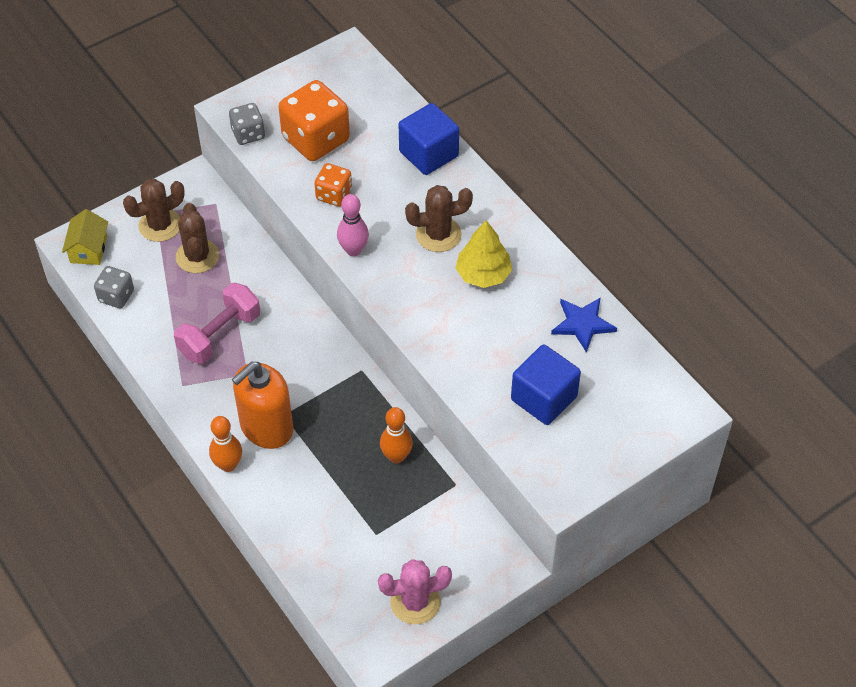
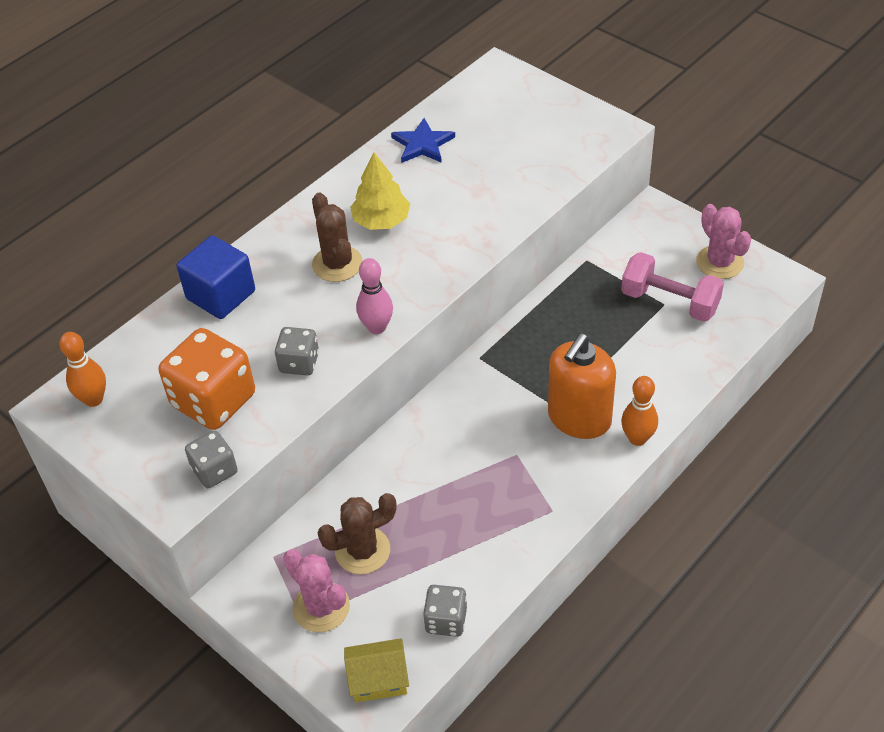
camera: 100 degrees left, 5 degrees down
(160, 225) = (321, 607): brown cactus -> pink cactus
(219, 335) = (472, 494): pink dumbbell -> pink dumbbell (669, 302)
(266, 427) = (579, 418): orange soap dispenser -> orange soap dispenser turned 90 degrees clockwise
(334, 195) = (299, 363): orange dice -> grey dice
(396, 456) = (573, 308): orange bowling pin -> orange bowling pin (93, 399)
(543, 398) = (517, 155): blue cube -> none

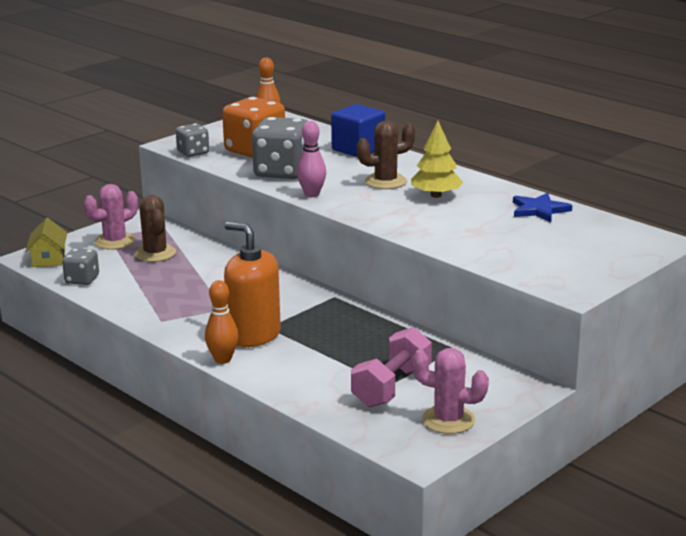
camera: 90 degrees right, 25 degrees down
(299, 363) = (282, 172): grey dice -> grey dice, size x1.83
(719, 262) = (448, 420): pink cactus -> pink cactus turned 45 degrees clockwise

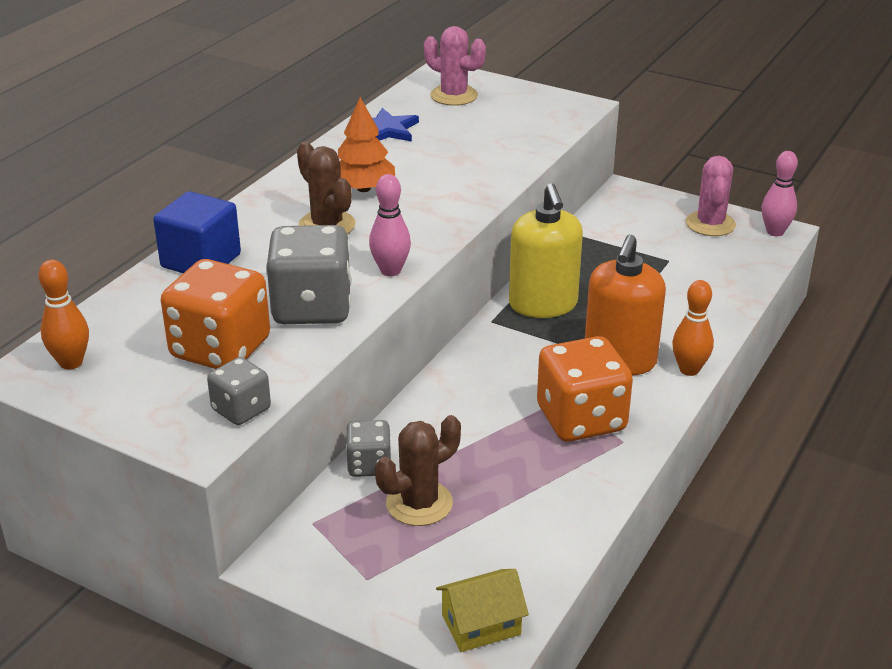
camera: 105 degrees left, 10 degrees up
(82, 280) = (541, 556): grey dice -> grey dice (369, 465)
(115, 241) = (387, 563): pink cactus -> pink cactus (454, 96)
(195, 310) = (581, 419): none -> orange dice
(346, 318) = (543, 304): none -> yellow soap dispenser
(391, 387) = (674, 258): pink dumbbell -> none
(418, 453) = (775, 232): none -> pink bowling pin
(436, 195) = (363, 188): yellow tree -> orange tree

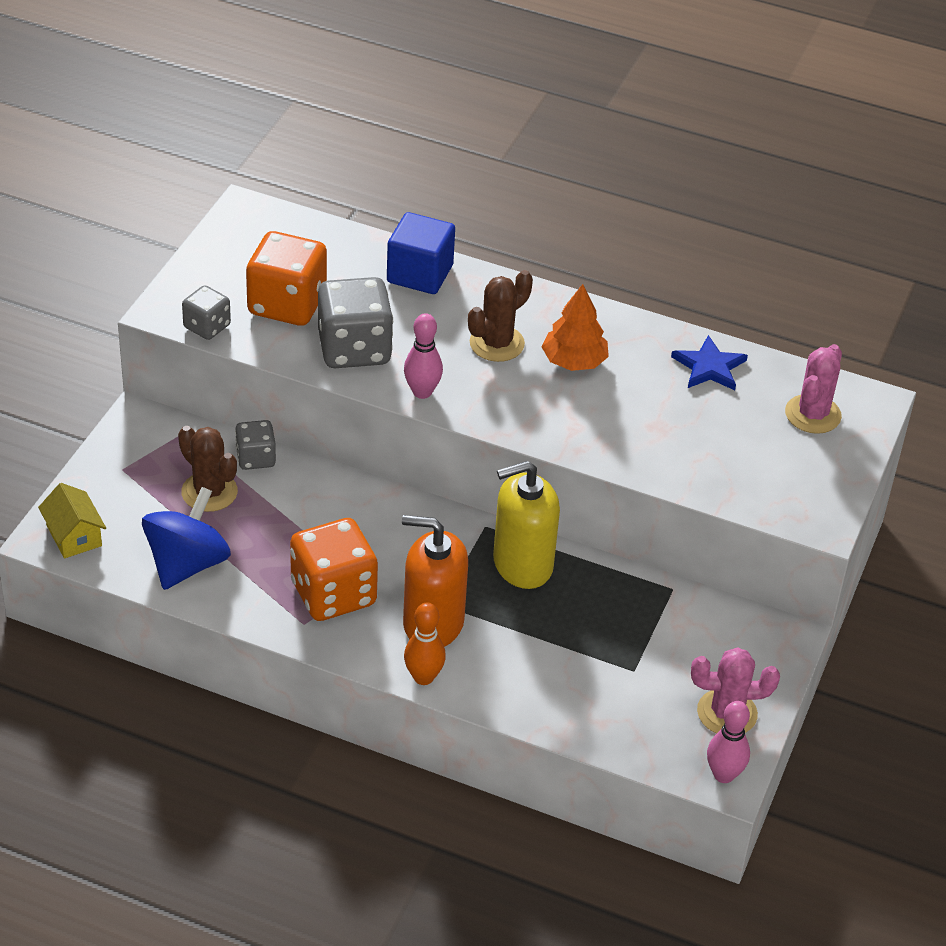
camera: 80 degrees right, 10 degrees up
(71, 362) = (260, 229): orange bowling pin -> none
(534, 524) = (187, 564): none -> blue spinning top

